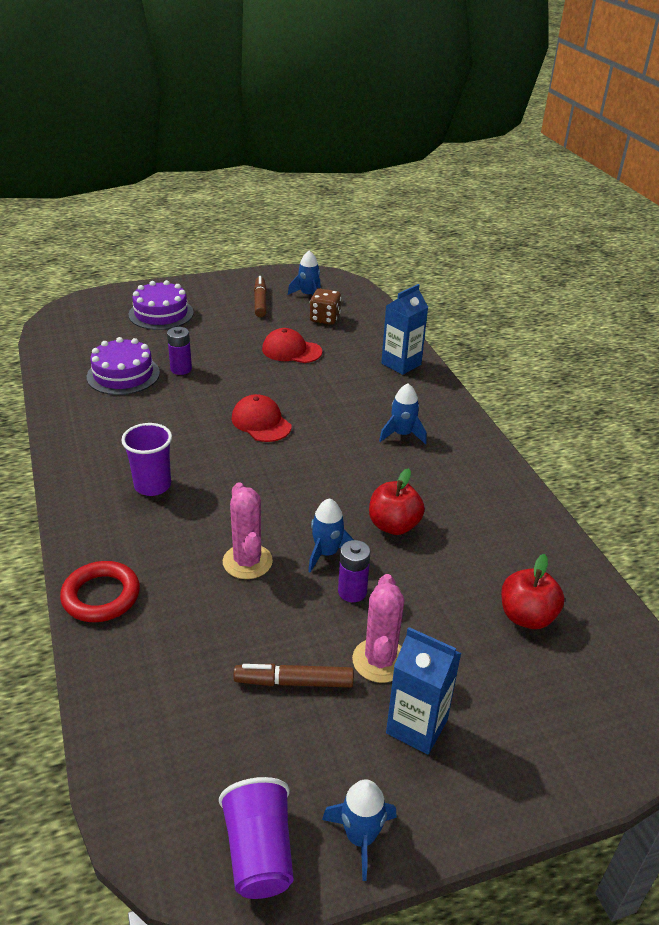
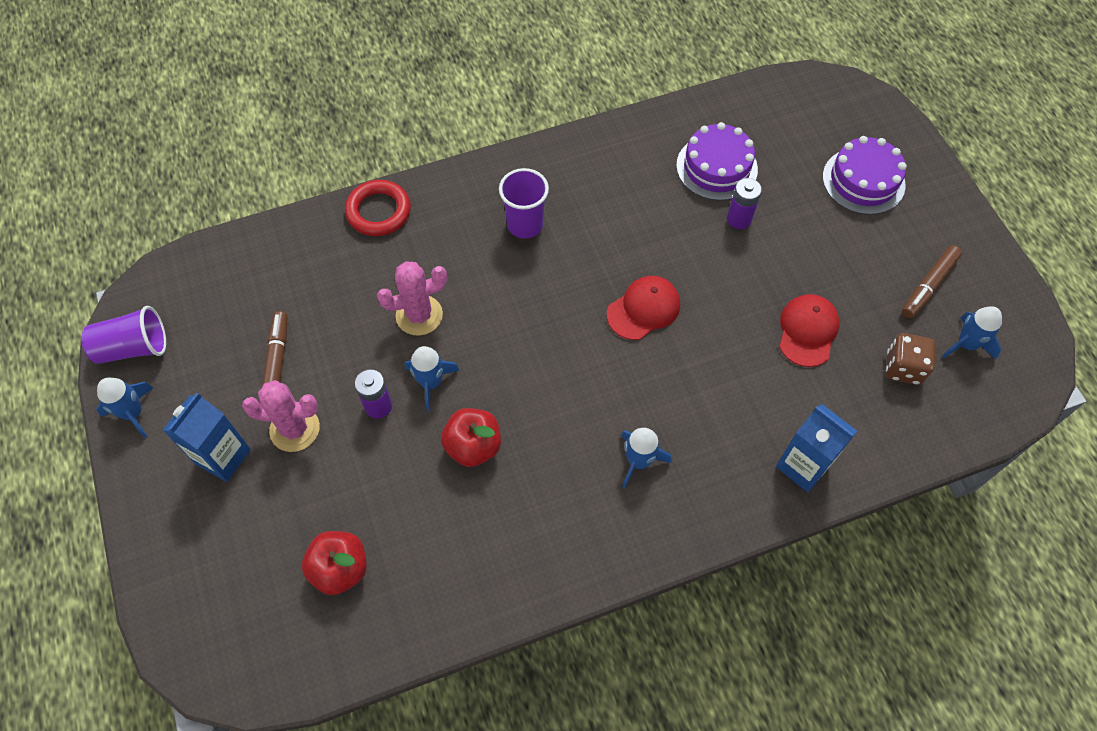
camera: 90 degrees right, 25 degrees up
(260, 302) = (928, 286): brown marker -> brown marker turned 135 degrees clockwise

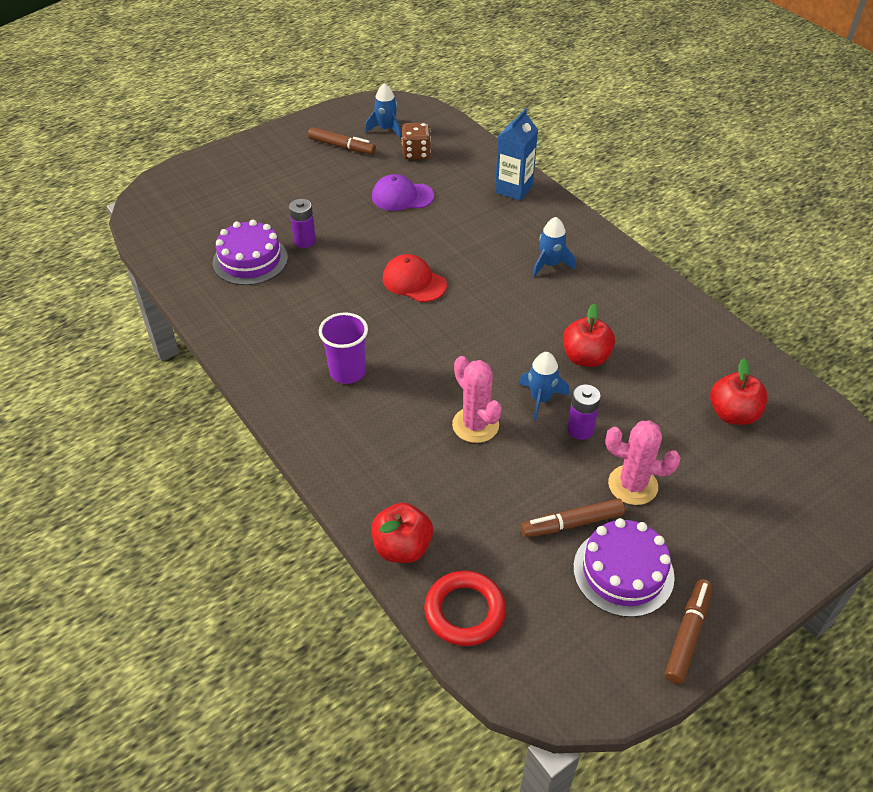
camera: 105 degrees left, 15 degrees down
(133, 347) = (616, 670): purple cup -> none
(133, 413) = (687, 635): blue rocket -> brown marker
(223, 456) = (688, 533): blue carton -> none
(295, 429) = (632, 485): pink cactus -> pink cactus turned 60 degrees counterclockwise
(310, 228) = (402, 547): none -> red apple
(378, 211) = (362, 491): red ring -> red ring (465, 611)
(807, 331) = (402, 196): red cap -> purple cap
(863, 181) = (248, 181): purple cake -> purple cake (623, 572)

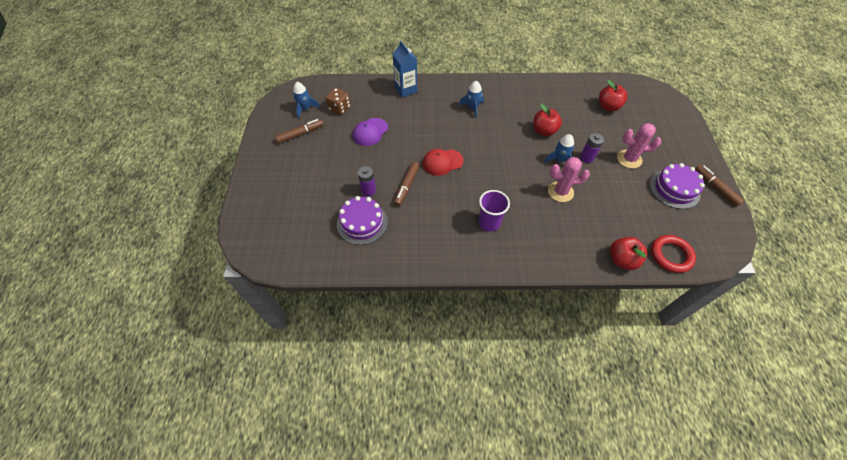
camera: 55 degrees left, 10 degrees up
(572, 523) = (640, 191): brown marker -> brown marker (406, 186)
(632, 485) = (629, 159): pink cactus -> pink cactus turned 45 degrees clockwise

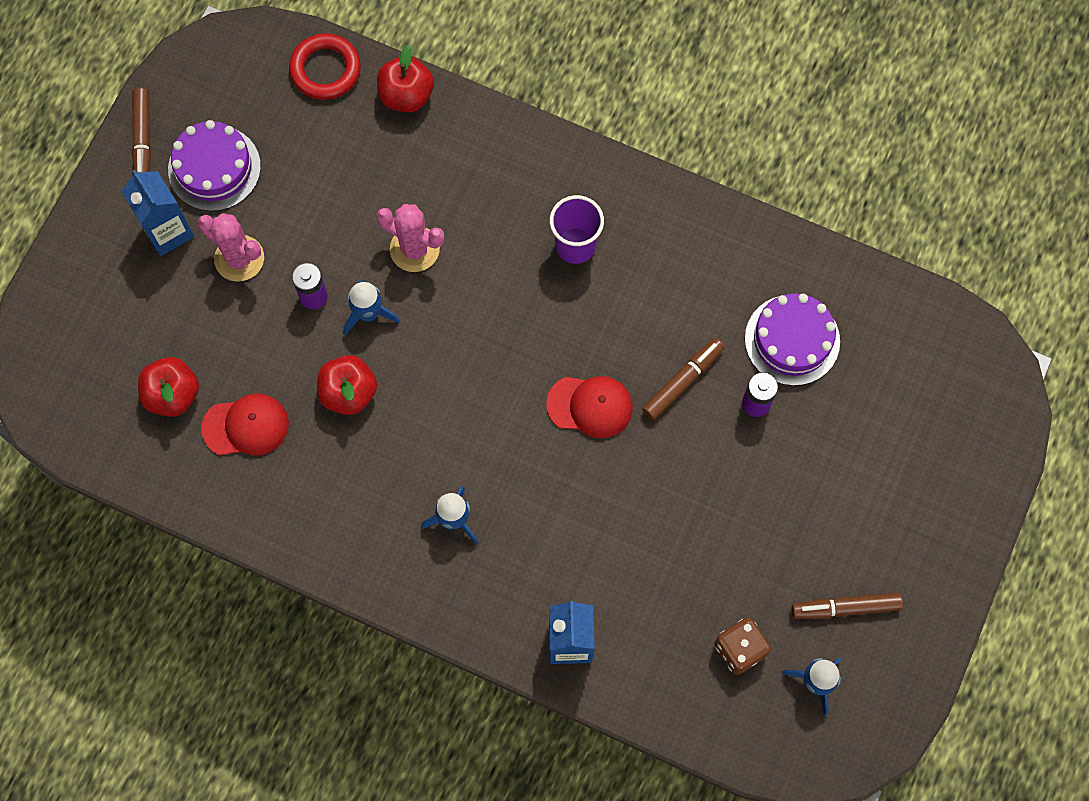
camera: 155 degrees left, 15 degrees up
(370, 132) = (699, 547): purple cap -> none
(572, 107) = (246, 426): none -> red cap
(666, 157) = (168, 231): none -> blue carton

